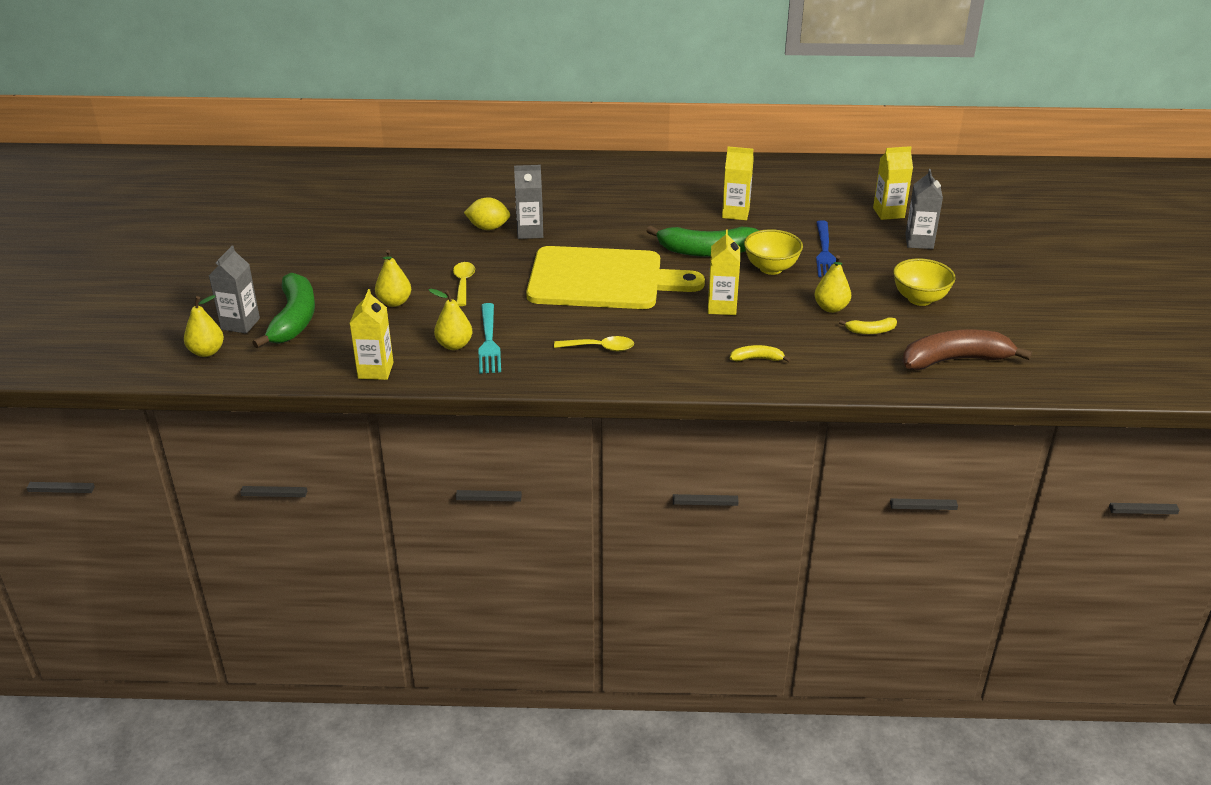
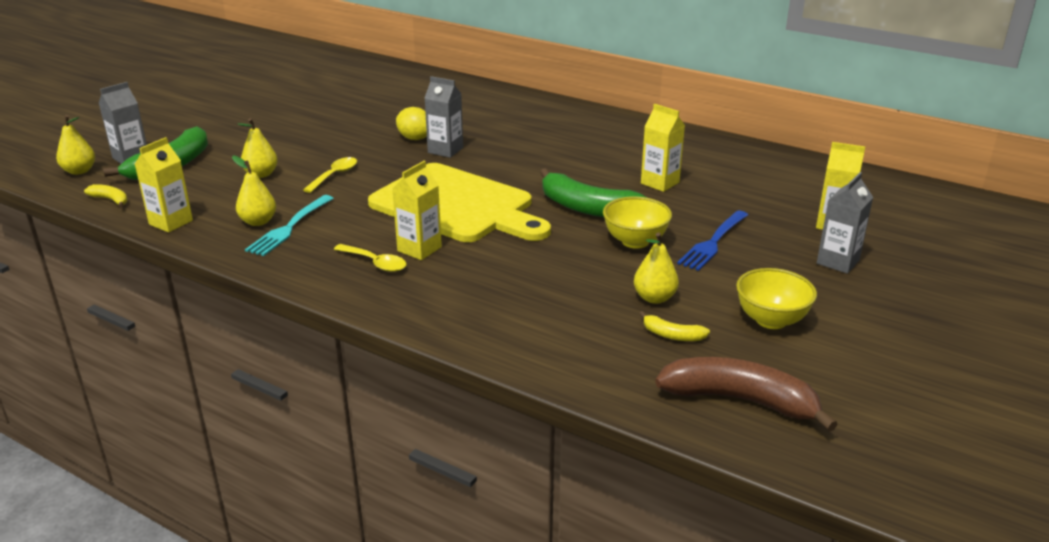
camera: 30 degrees right, 5 degrees down
(722, 307) = (539, 262): yellow carton -> yellow carton (419, 249)
(757, 359) = (512, 322): yellow banana -> yellow banana (111, 200)

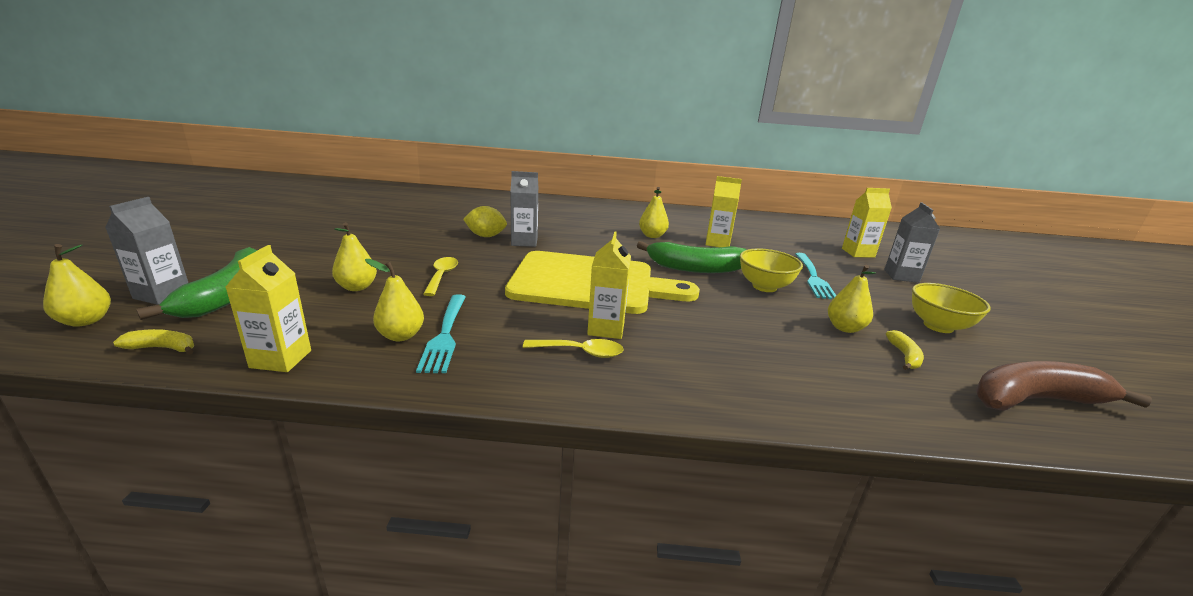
camera: 30 degrees left, 5 degrees down
(593, 162) = (652, 236): none -> yellow pear
(672, 335) = (904, 356): yellow banana -> yellow banana turned 75 degrees counterclockwise
(713, 242) = (813, 277): blue fork -> turquoise fork

